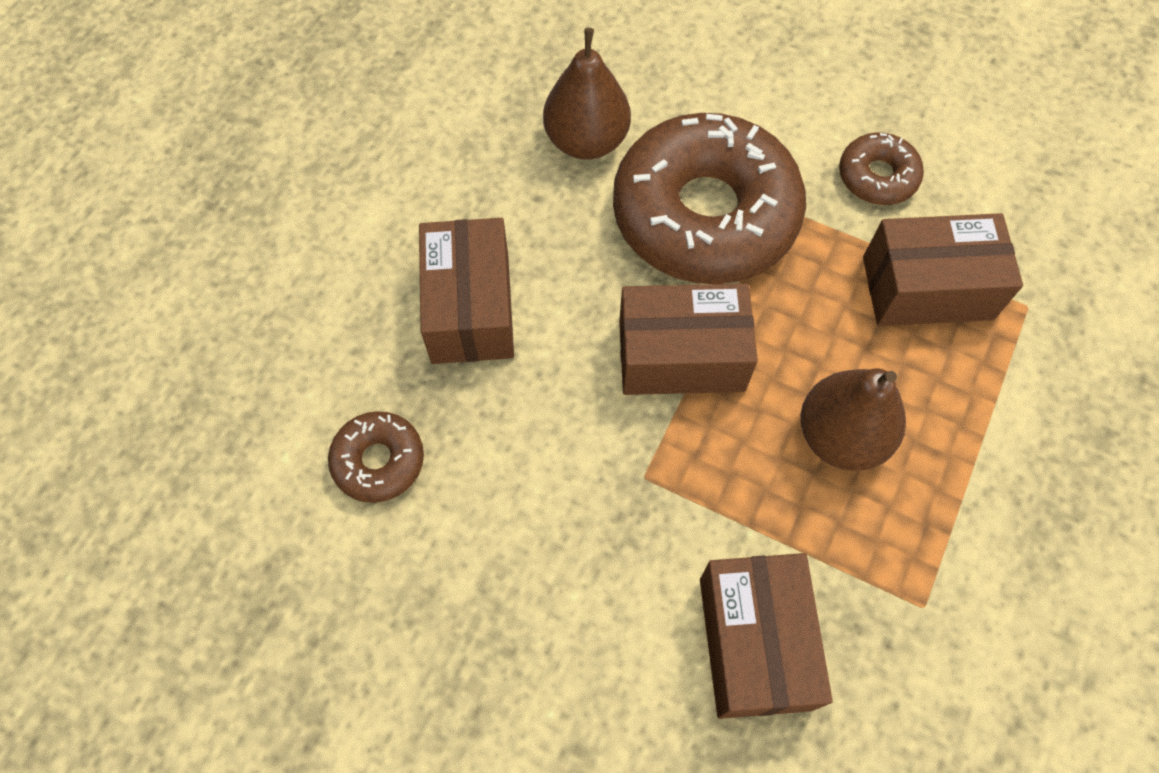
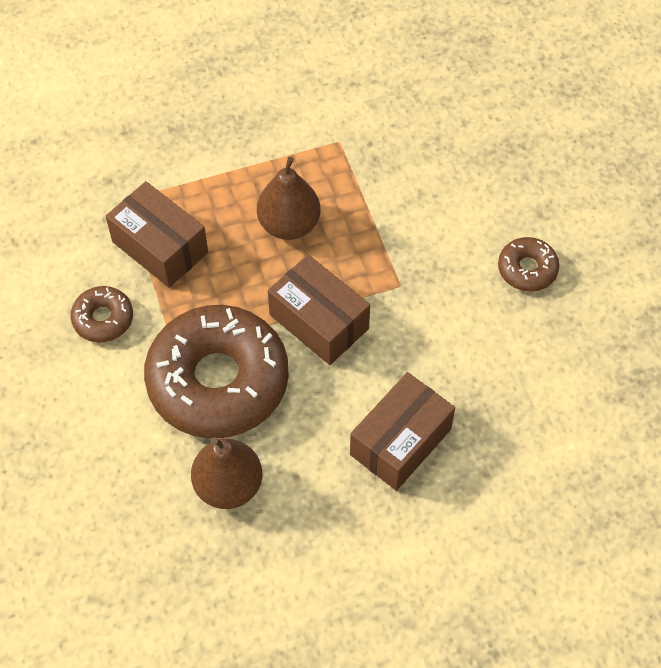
camera: 135 degrees left, 5 degrees down
(379, 461) = (523, 402): brown donut -> brown donut (527, 269)
(754, 643) = (425, 187): brown box -> none

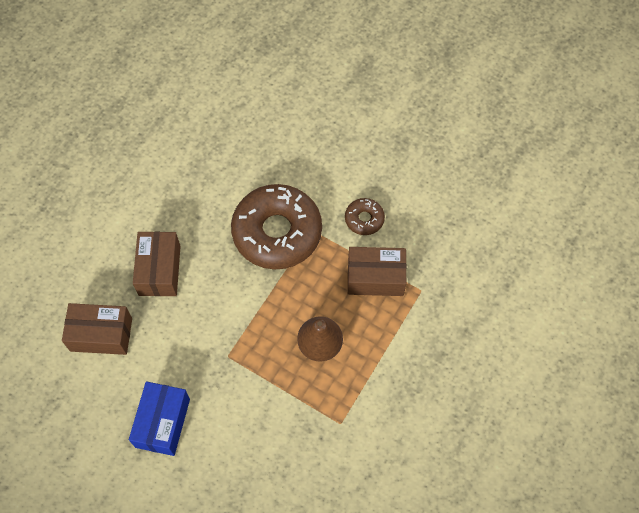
camera: 140 degrees right, 5 degrees up
(228, 486) = (226, 189): brown pear -> none
(319, 322) = (254, 301): brown box -> brown box (101, 334)
(527, 269) = (163, 423): brown donut -> blue box

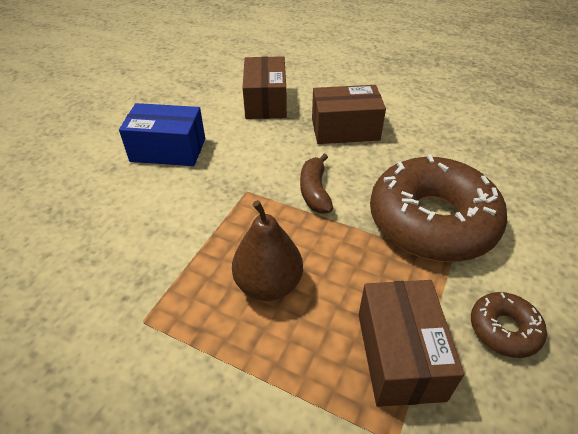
camera: 85 degrees right, 20 degrees down
(235, 305) = (314, 191): none -> brown banana

